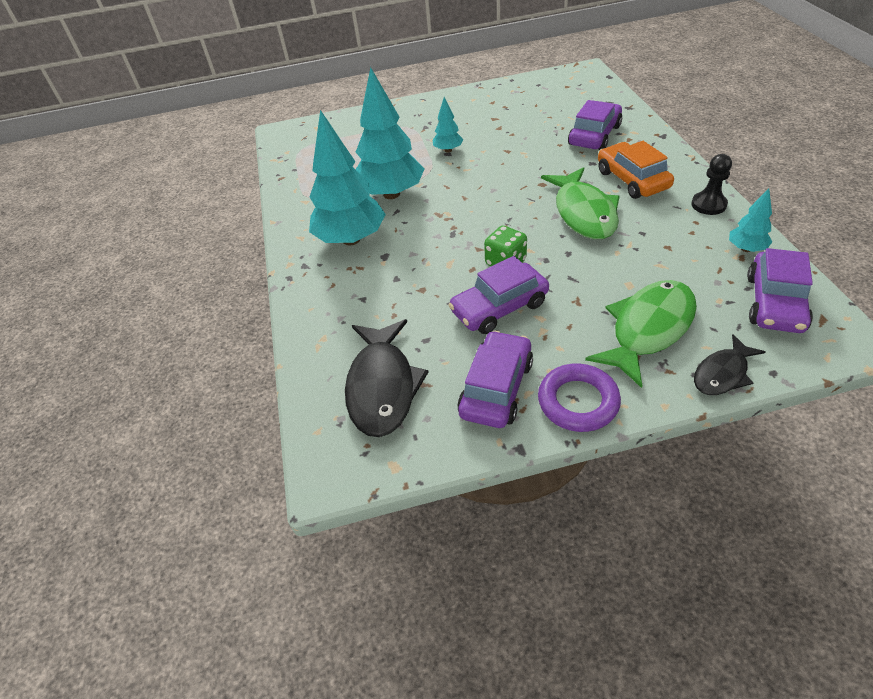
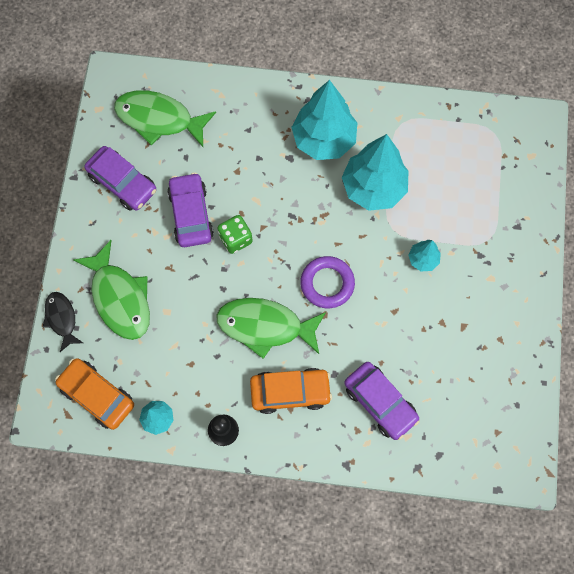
camera: 105 degrees right, 25 degrees up
(382, 386) = (159, 119): black fish -> green fish
(578, 401) = (87, 224): purple ring -> purple ring (327, 283)
(774, 303) = (97, 395): purple car -> orange car

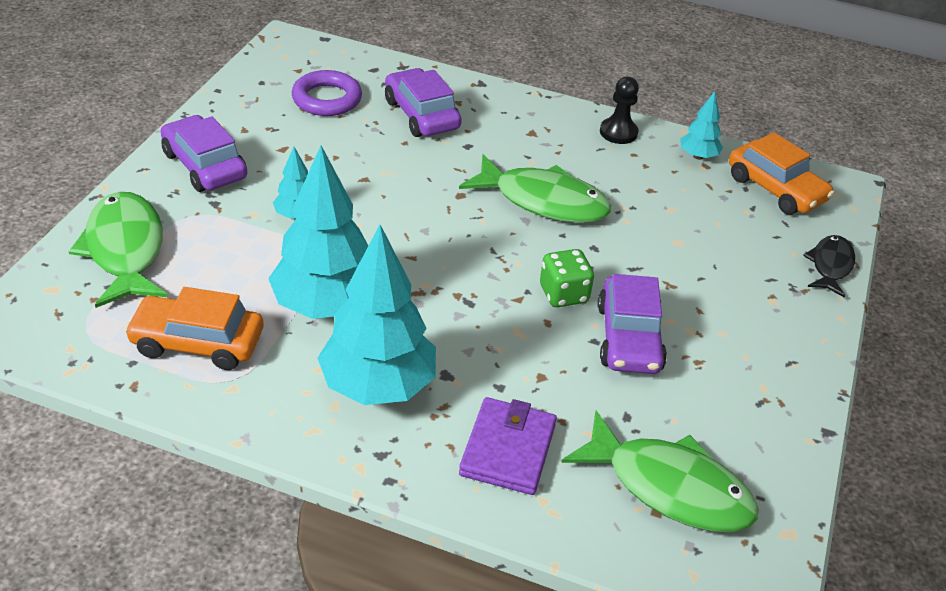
camera: 170 degrees left, 30 degrees down
(62, 319) = (830, 266): black fish -> black fish turned 150 degrees counterclockwise
(120, 298) = (746, 269): green fish -> green fish (125, 250)
(122, 183) = (741, 404): purple car -> purple car (204, 165)
(245, 119) = (507, 449): none -> purple wallet
(290, 392) = (528, 143): orange car -> orange car (197, 343)
(327, 283) = (444, 221): purple ring -> purple ring (327, 99)

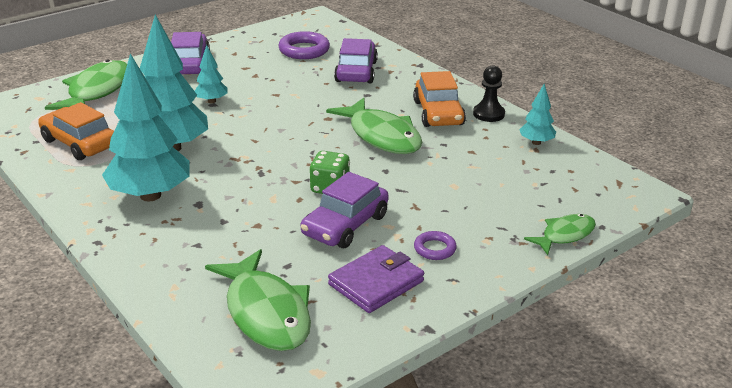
camera: 35 degrees right, 10 degrees down
(507, 449) = (186, 253): purple wallet -> purple wallet (376, 283)
(740, 332) = (435, 249): none -> purple ring
(775, 189) = (578, 178): orange car -> orange car (438, 113)
(830, 266) = (564, 235): black fish -> green fish

